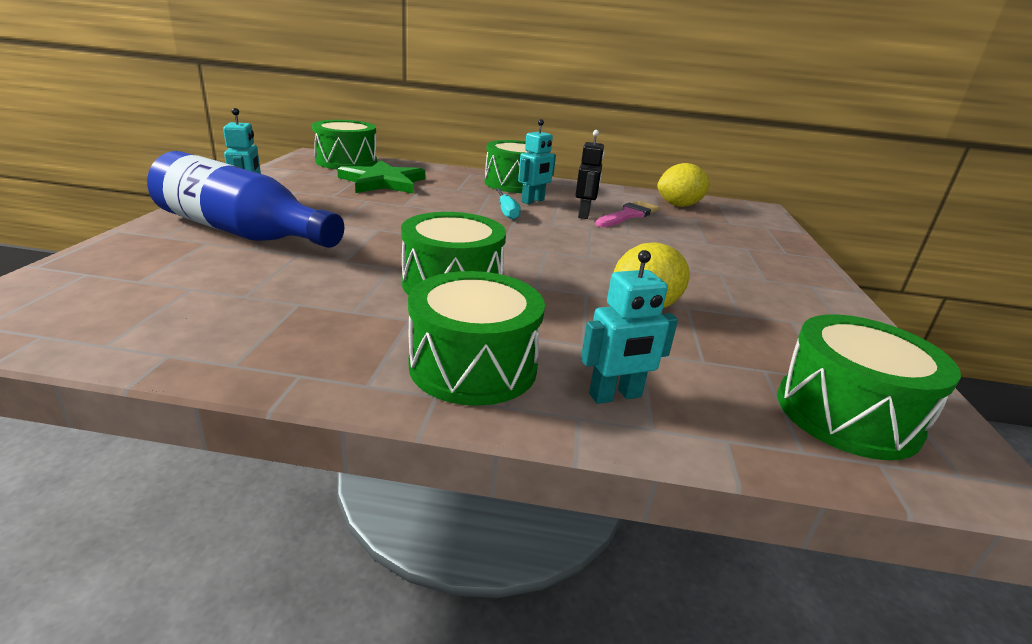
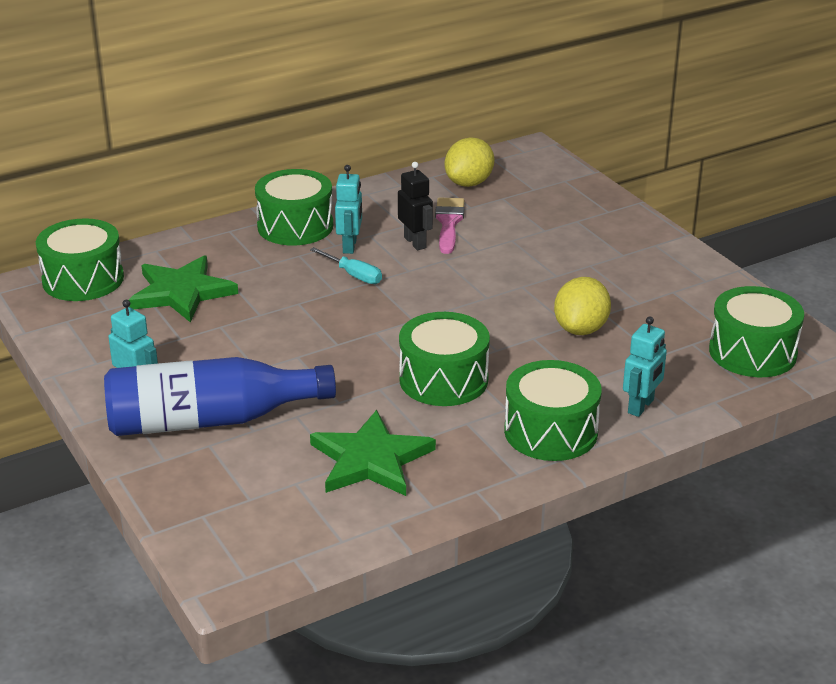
camera: 35 degrees left, 5 degrees up
(276, 303) = (370, 459): none -> green star

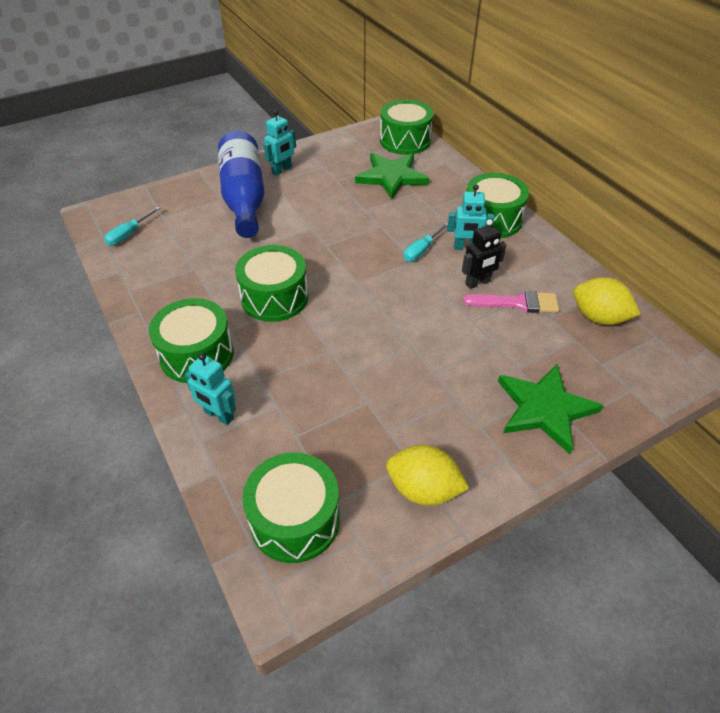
camera: 90 degrees right, 15 degrees up
(294, 529) = (129, 234): none -> turquoise screwdriver
(370, 459) = (187, 263): green star -> green star (544, 408)
(581, 329) = (342, 383): yellow lemon -> yellow lemon (423, 489)

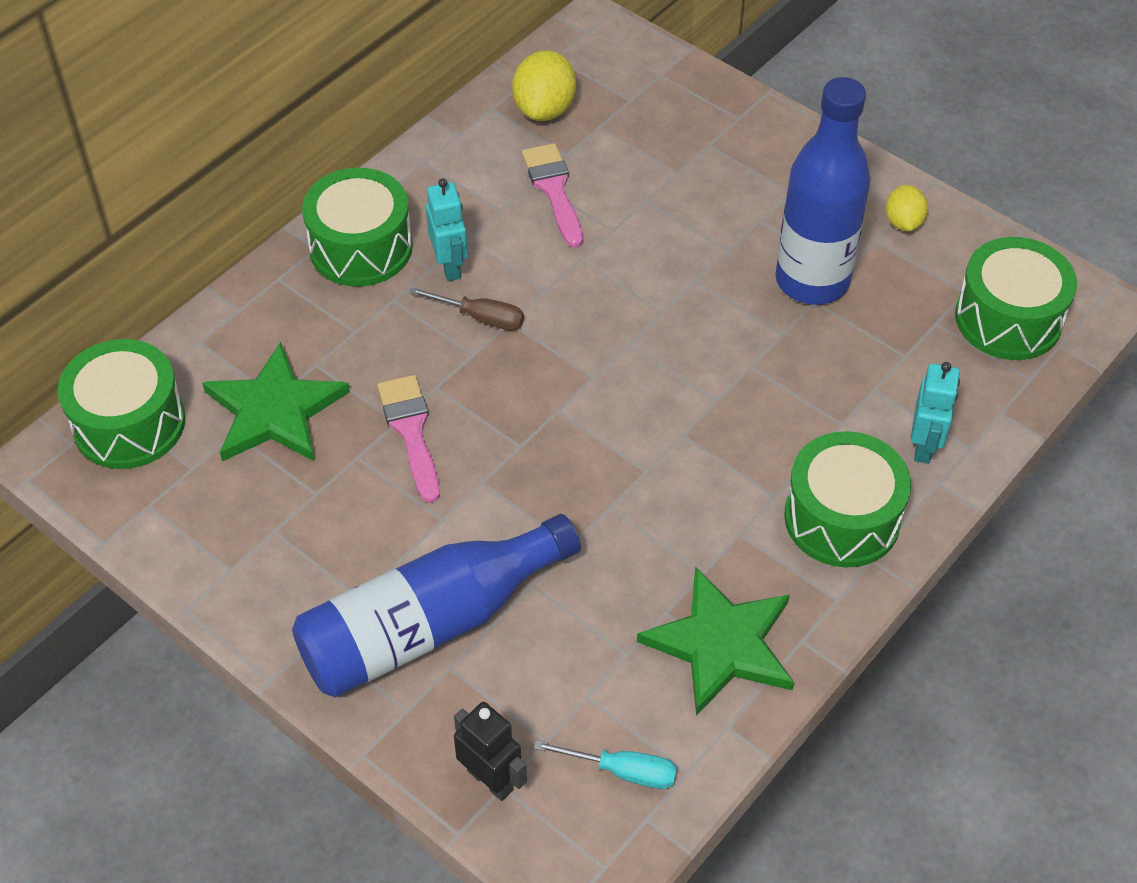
camera: 110 degrees left, 5 degrees up
(274, 297) = (678, 469): green drum -> none
(282, 170) = (308, 598): turquoise robot -> none
(356, 213) = (411, 431): none -> pink brush
(386, 408) = (812, 281): none -> blue bottle
(421, 250) = (481, 317): turquoise screwdriver -> brown screwdriver
(423, 489) = (903, 222): yellow lemon -> yellow lemon, size x0.62
(478, 283) = (529, 237): black robot -> black robot (490, 780)
(544, 408) = (730, 141): green star -> green star (721, 644)

